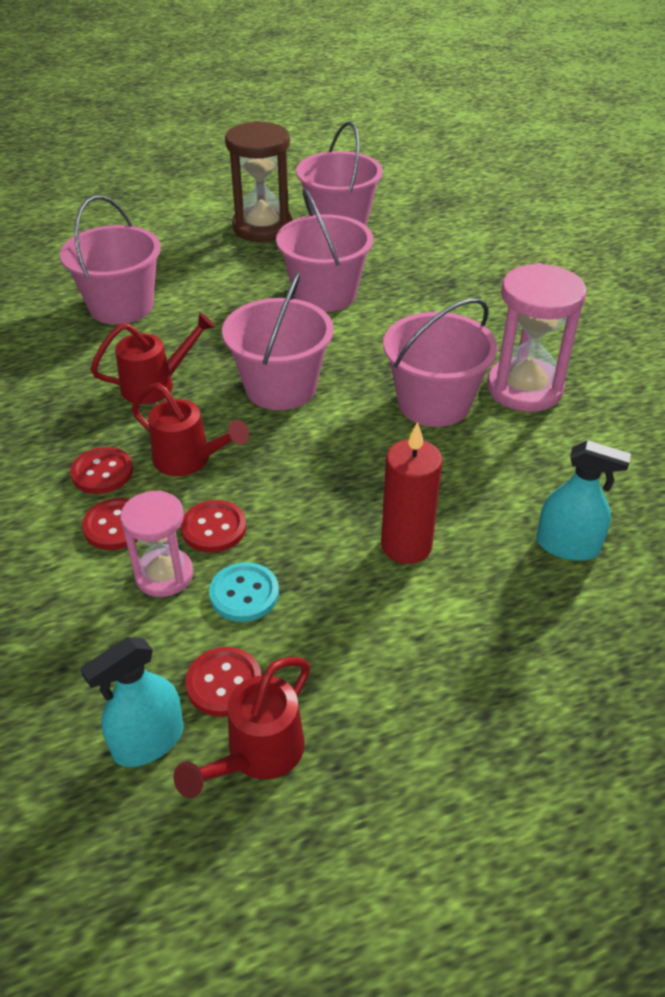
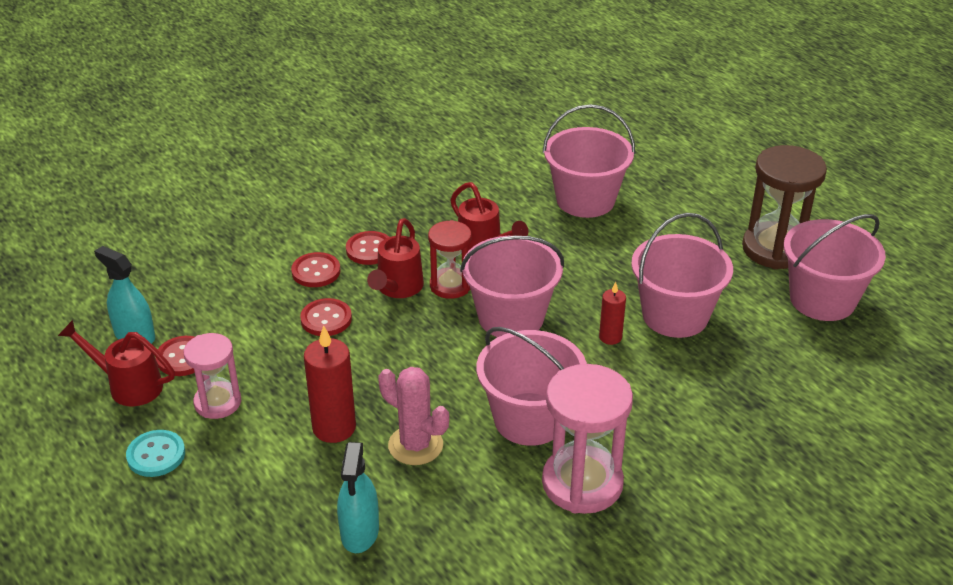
camera: 75 degrees right, 5 degrees down
(164, 575) = (273, 307): pink hourglass -> pink hourglass (217, 402)
(206, 419) = (450, 285): none -> red hourglass
(244, 594) = (264, 349): turquoise button -> turquoise button (156, 455)
(338, 334) = (610, 337): none -> red candle
(450, 486) = (415, 445): none -> pink cactus

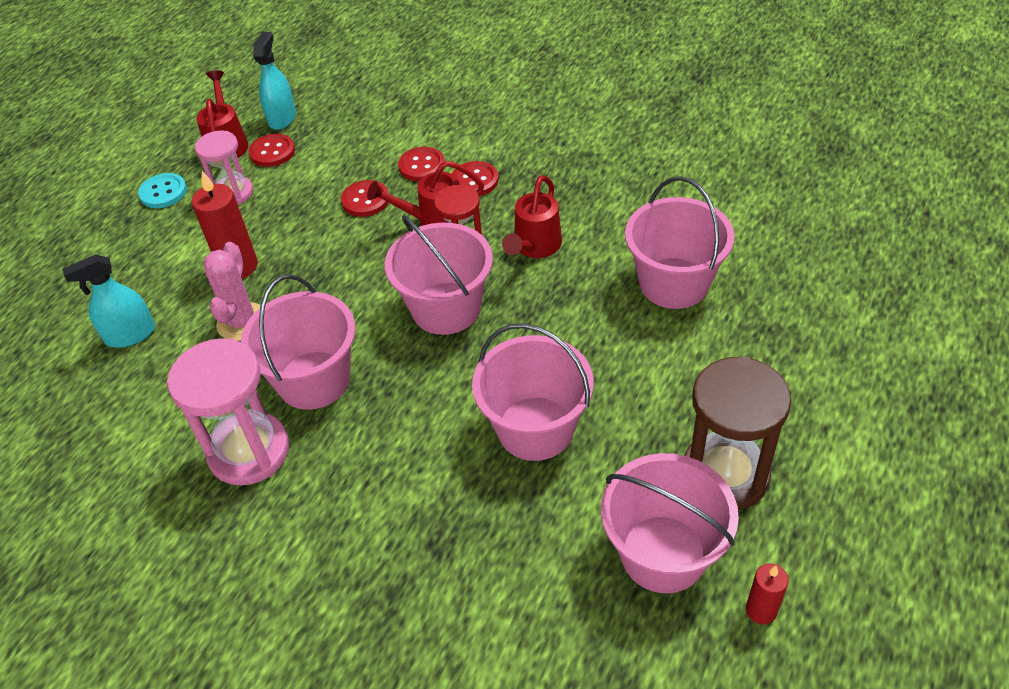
camera: 65 degrees right, 10 degrees up
(610, 337) = (465, 390): red candle -> red candle (761, 610)

